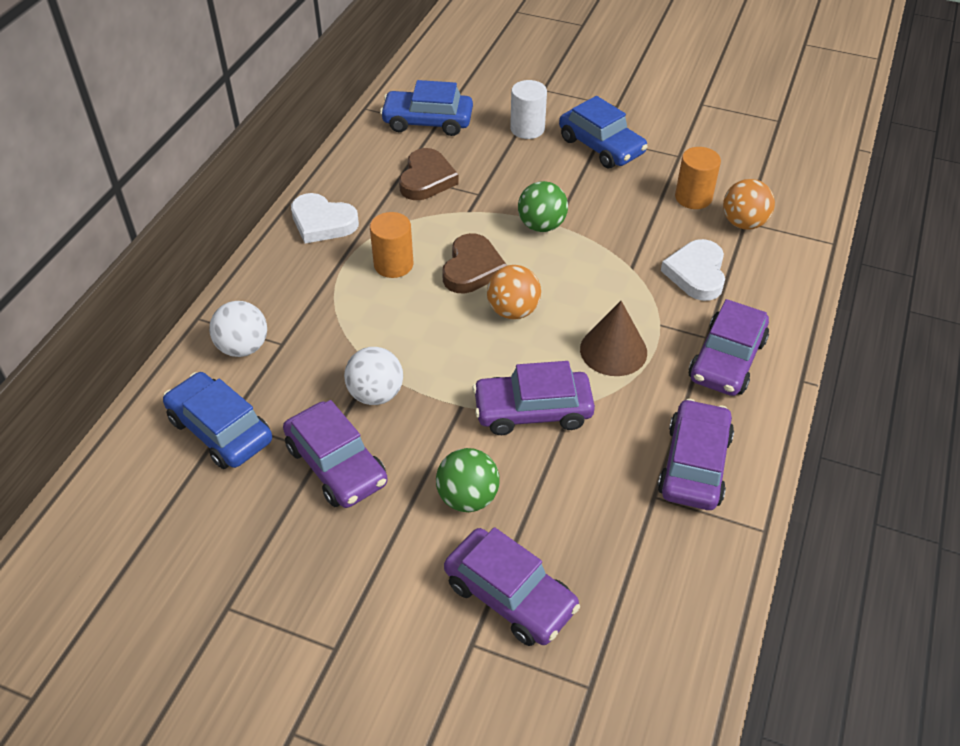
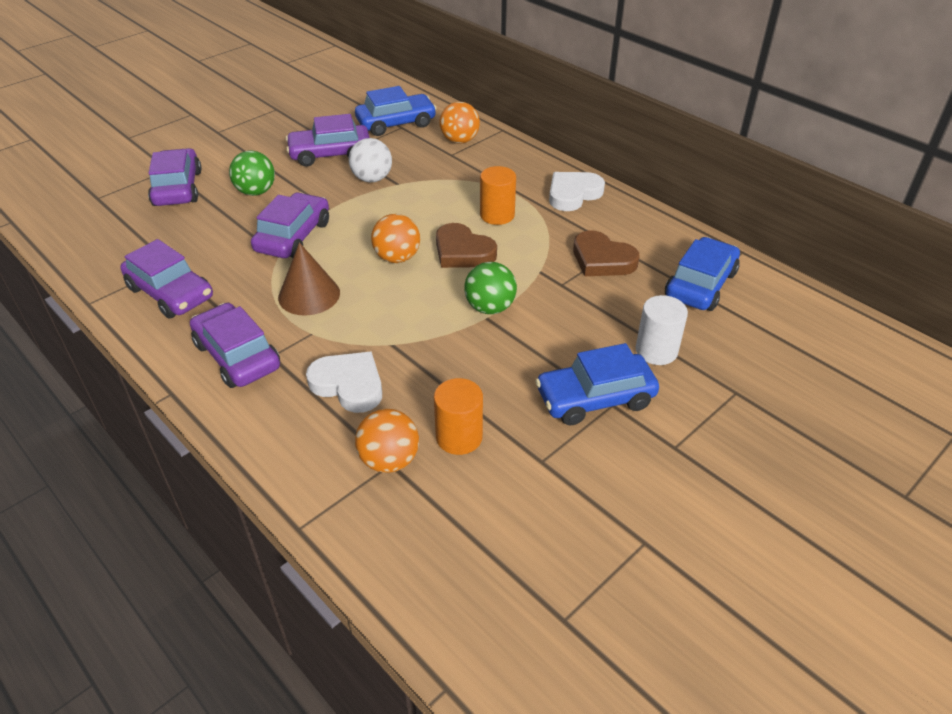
camera: 115 degrees right, 5 degrees down
(243, 347) = (459, 140): white ball -> orange ball
(510, 596) = (178, 188): purple car -> purple car turned 105 degrees clockwise

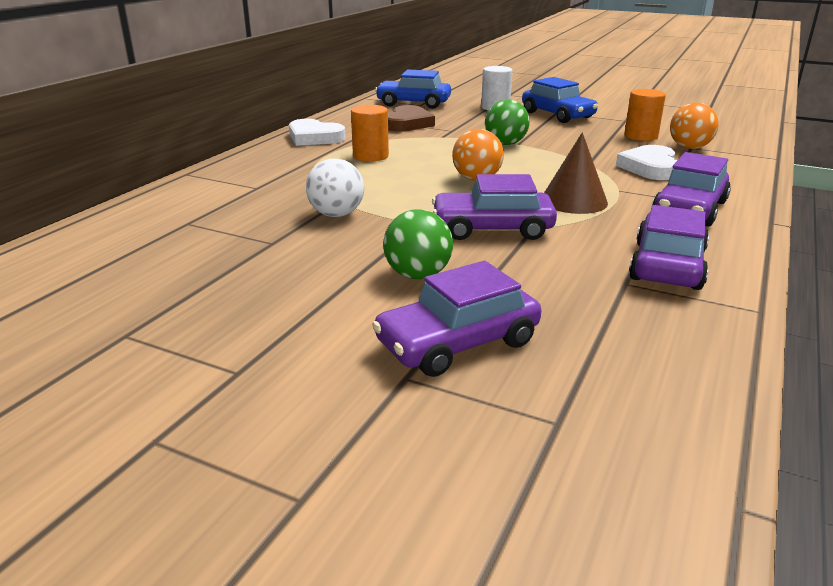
camera: 110 degrees left, 15 degrees down
(330, 154) = (284, 250): purple car -> none
(396, 123) = (177, 227): blue car -> none
(459, 140) = (220, 188): orange ball -> none
(463, 252) = (441, 160): brown heart -> none

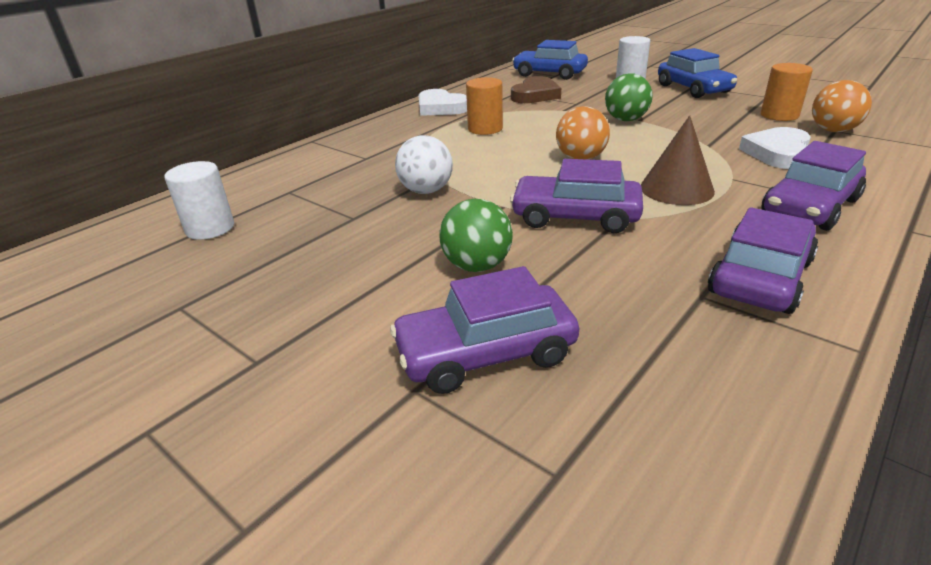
camera: 15 degrees right, 5 degrees up
(115, 262) = (210, 228): none -> white cylinder

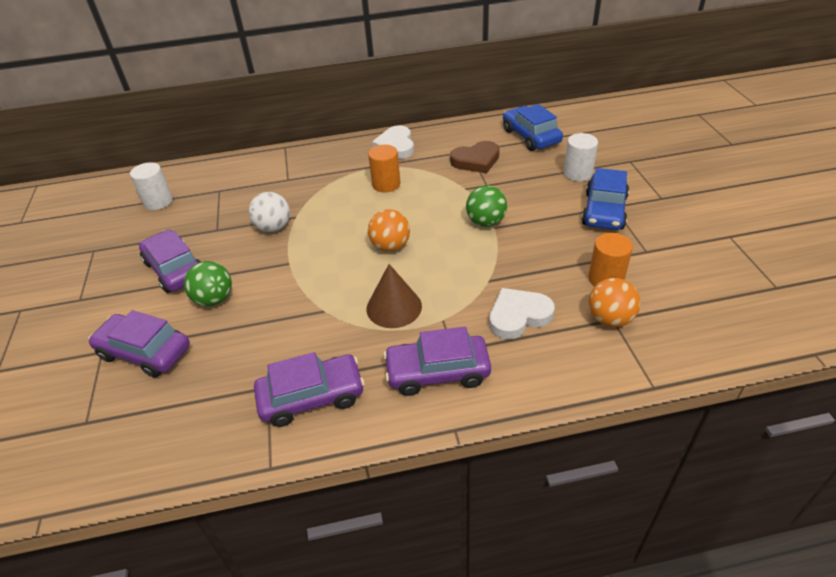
camera: 40 degrees right, 10 degrees up
(575, 216) = (306, 294): purple car -> purple car (175, 269)

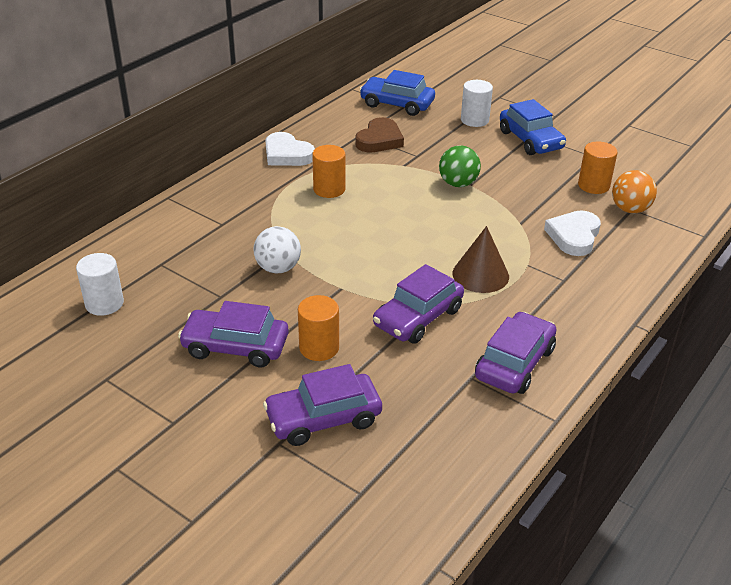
camera: 45 degrees left, 5 degrees down
(214, 299) = (319, 348): green ball -> orange cylinder
(390, 246) = (410, 234): orange ball -> none
(437, 372) = (574, 298): purple car -> purple car (418, 317)

